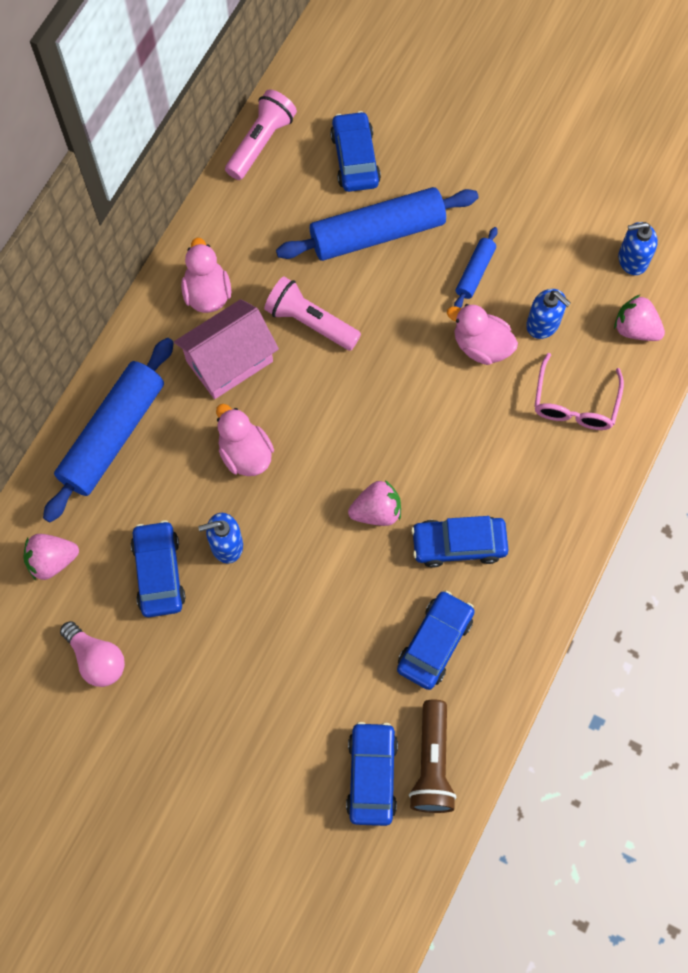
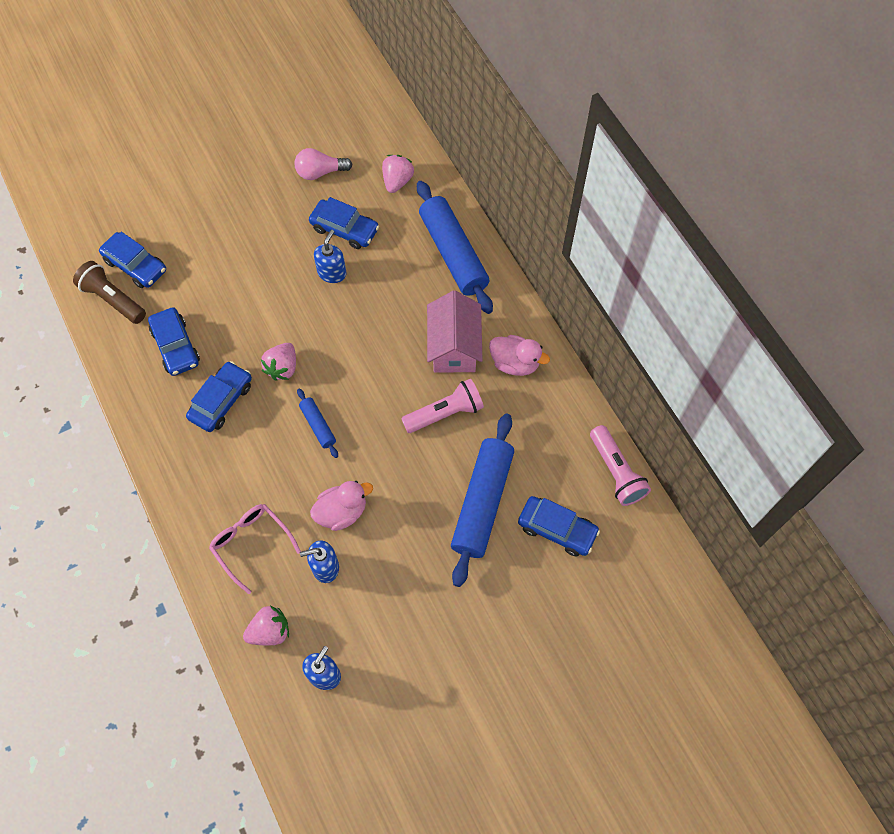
camera: 125 degrees right, 5 degrees down
(245, 454) = (382, 317): pink duck -> none
(475, 272) = (401, 549): blue rolling pin -> blue rolling pin (318, 425)

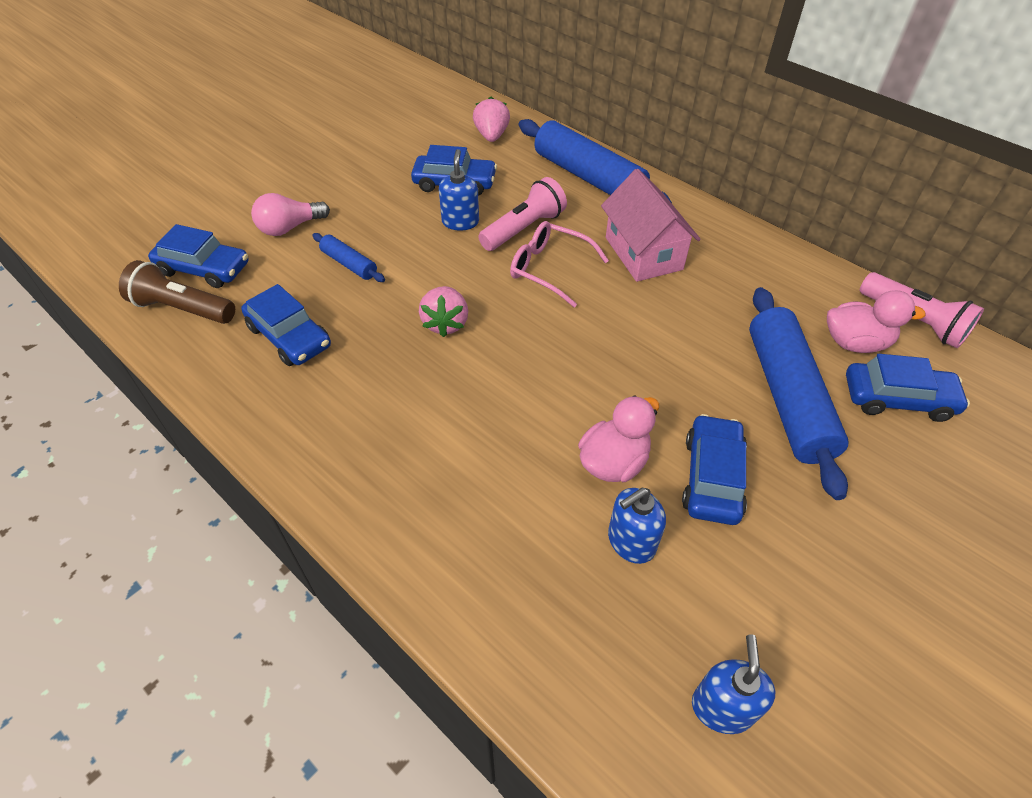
camera: 20 degrees left, 15 degrees down
(221, 401) = (378, 379): blue car -> blue car (712, 477)
(251, 544) = (504, 545): pink glasses -> pink glasses (549, 269)
(270, 631) = (598, 668): pink strawberry -> none
(318, 425) = (525, 371): blue rolling pin -> blue rolling pin (349, 264)
(320, 172) = (402, 145): pink light bulb -> pink light bulb (289, 228)
(445, 413) = (676, 317): pink flashlight -> pink flashlight (524, 229)
(515, 363) = (722, 251): pink duck -> pink duck (855, 343)

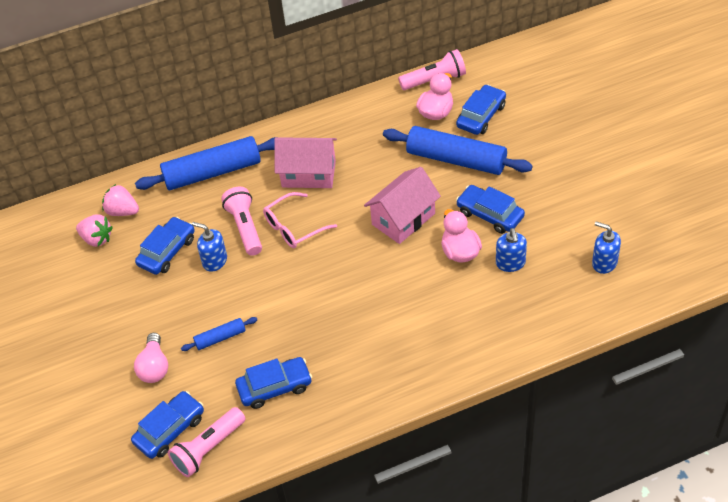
camera: 60 degrees left, 0 degrees up
(182, 309) = (208, 449): brown flashlight -> pink flashlight
(445, 323) = (312, 298): pink strawberry -> pink strawberry (97, 239)
(633, 372) = (403, 219): none -> pink house

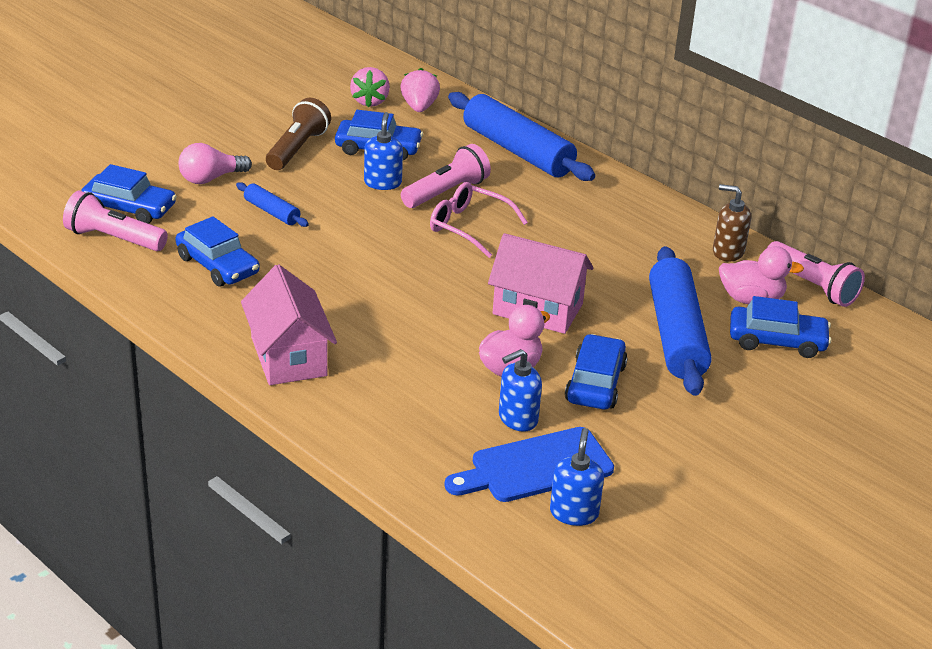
camera: 60 degrees right, 15 degrees down
(141, 301) = (297, 148): none -> brown flashlight
(308, 174) = (563, 219): pink house -> pink house (289, 356)
(382, 105) = (728, 252): none -> brown soap dispenser
(558, 268) = (535, 467): none -> blue cutting board

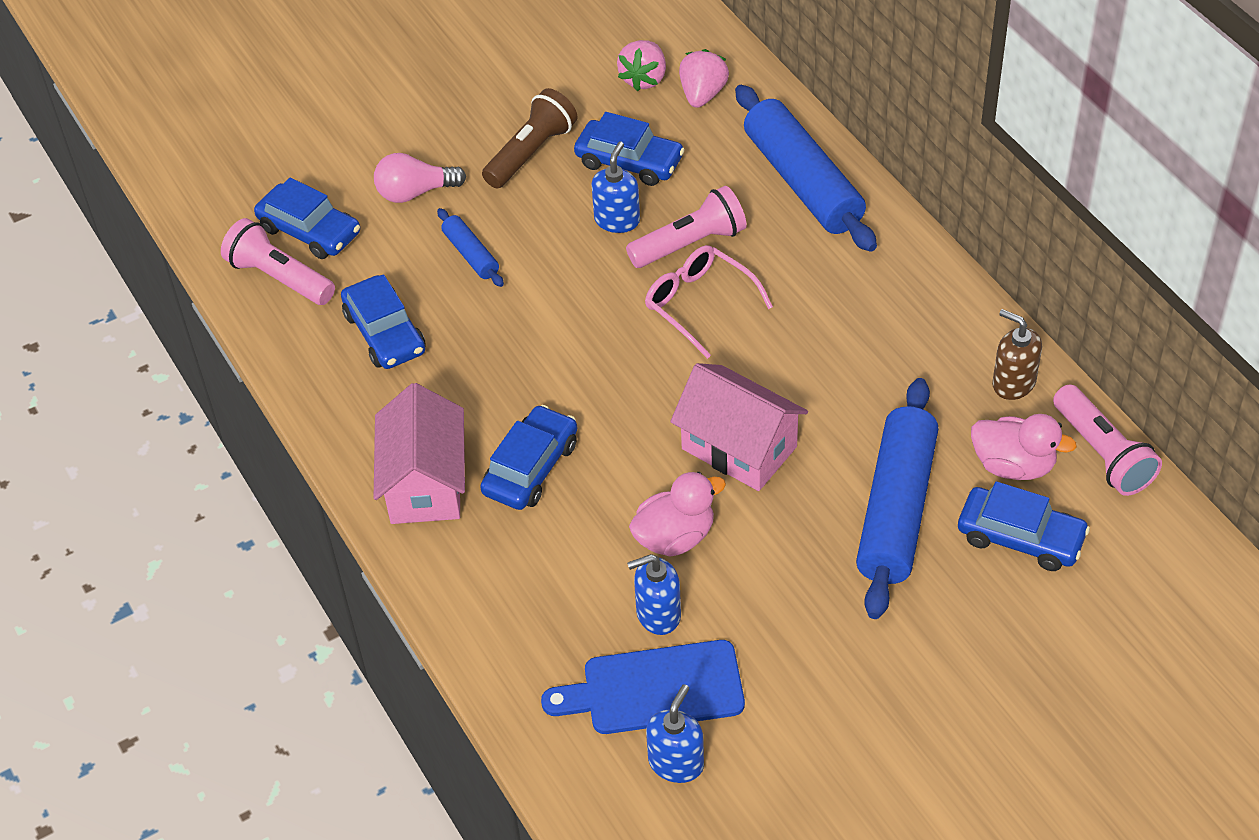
camera: 20 degrees right, 15 degrees up
(595, 383) = (769, 573): blue car -> blue car (531, 468)

